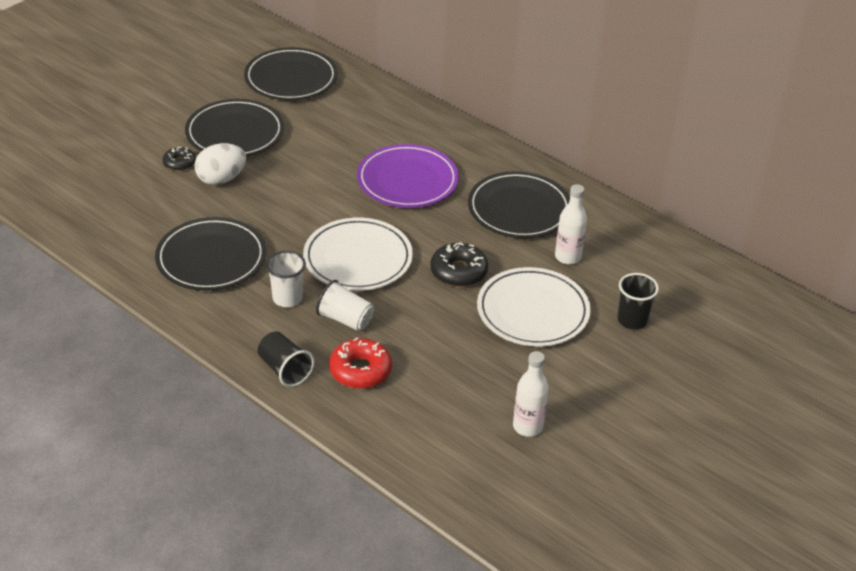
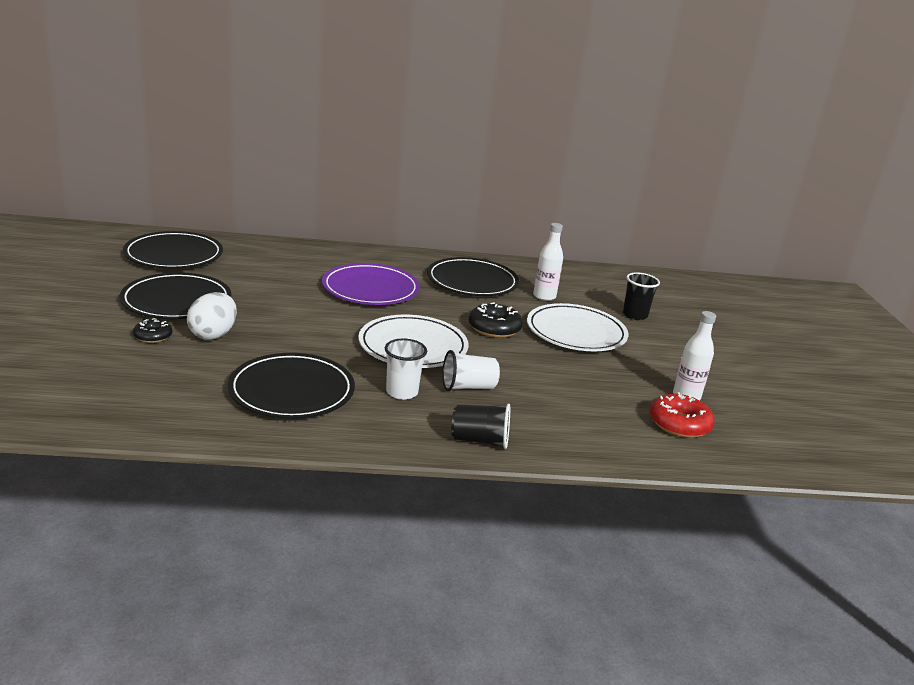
camera: 45 degrees left, 15 degrees down
(360, 370) = (533, 414): red donut -> red donut (679, 424)

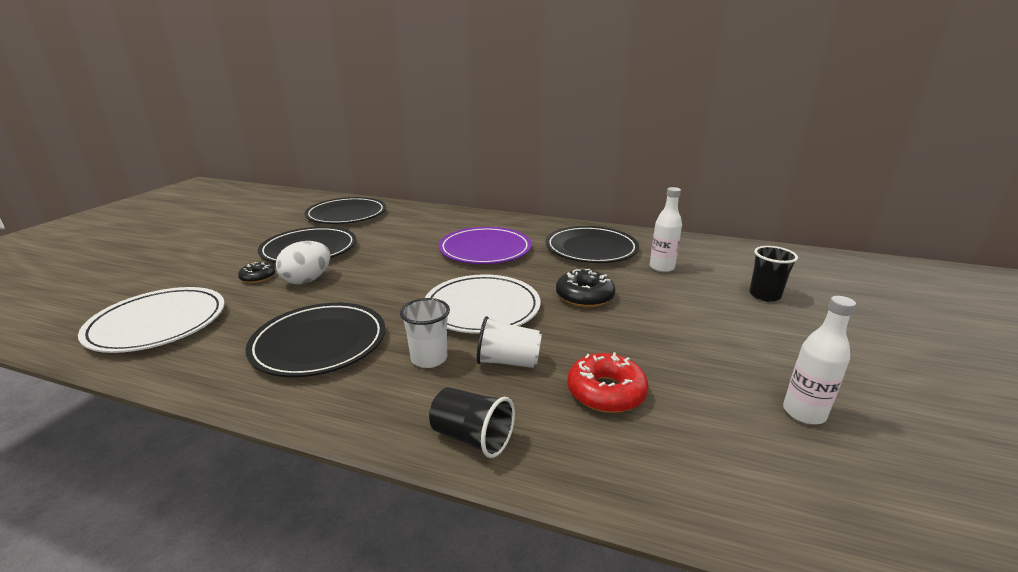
camera: 25 degrees right, 0 degrees up
(576, 332) = (679, 309): white plate -> white plate (158, 323)
(679, 424) = (779, 458): red donut -> red donut (606, 392)

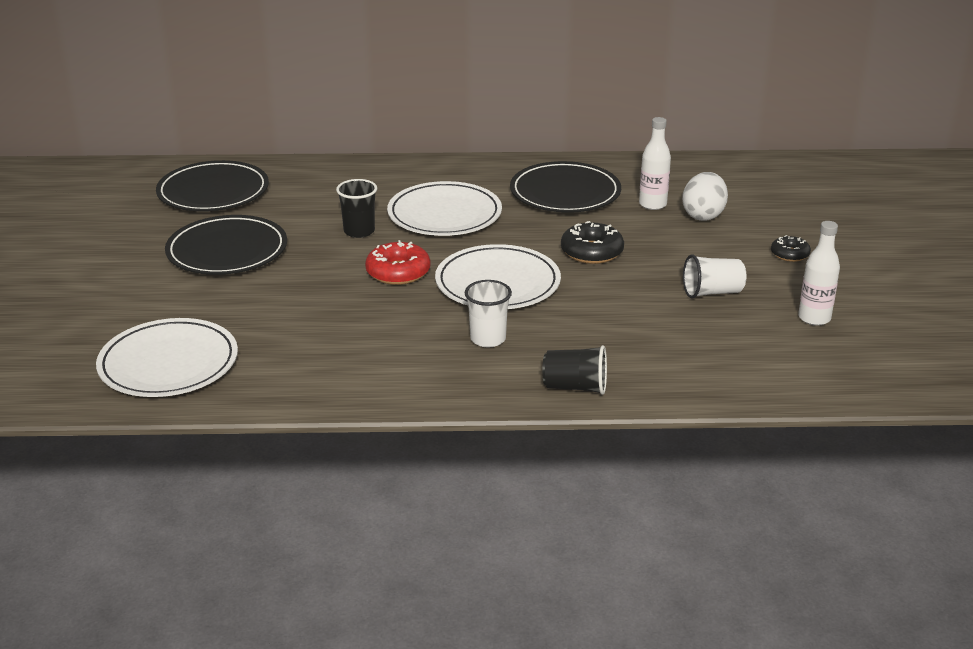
camera: 20 degrees left, 5 degrees up
(258, 277) = (209, 296): black donut -> black donut (790, 254)
(307, 280) = (274, 288): white egg -> white egg (703, 215)
(319, 343) = (368, 347): black plate -> none
(485, 250) = (444, 214): purple plate -> white plate
(508, 361) = (561, 327): white cup -> white cup (712, 292)
(606, 392) = (659, 334): red donut -> red donut (398, 272)
(764, 295) = (762, 219): black cup -> black cup (359, 231)

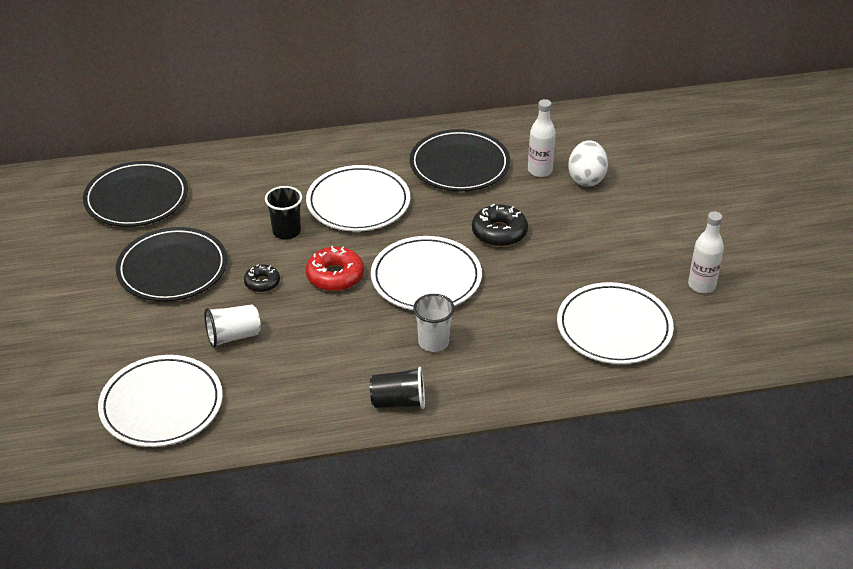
camera: 10 degrees left, 10 degrees up
(575, 387) = (520, 385): black cup -> black cup (398, 402)
(700, 346) = (614, 327): none -> white plate
(712, 292) = (612, 267): white cup -> white cup (233, 336)
(790, 254) = (668, 216): black donut -> black donut (262, 282)

